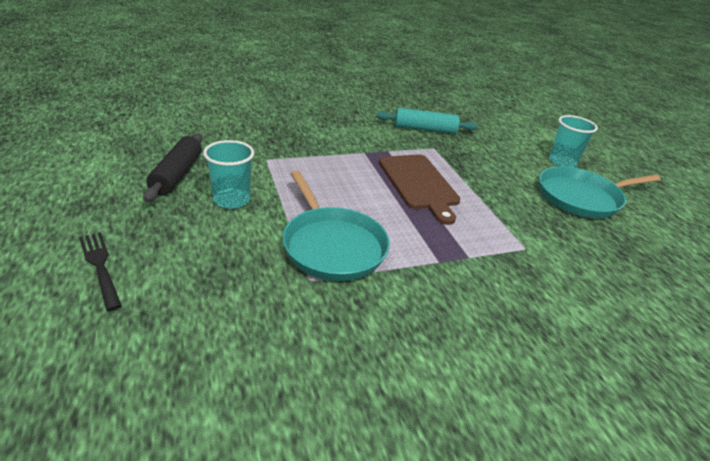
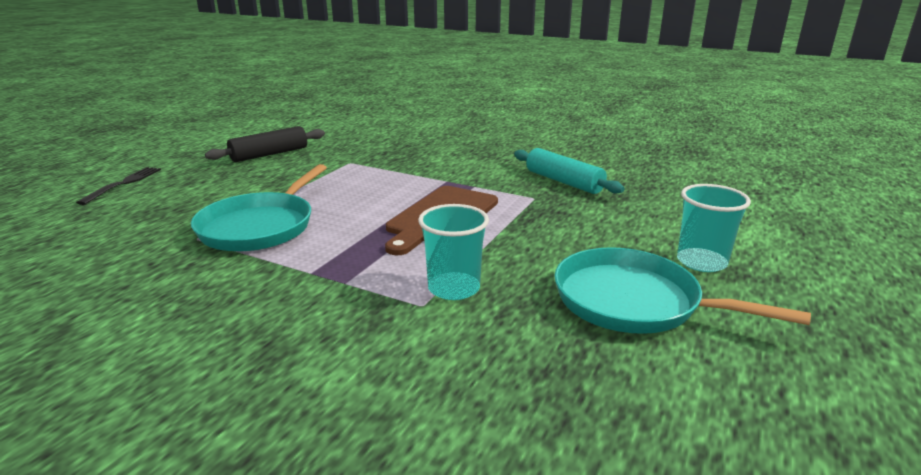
camera: 50 degrees right, 10 degrees down
(232, 200) = (266, 177): turquoise cup -> turquoise cup (454, 288)

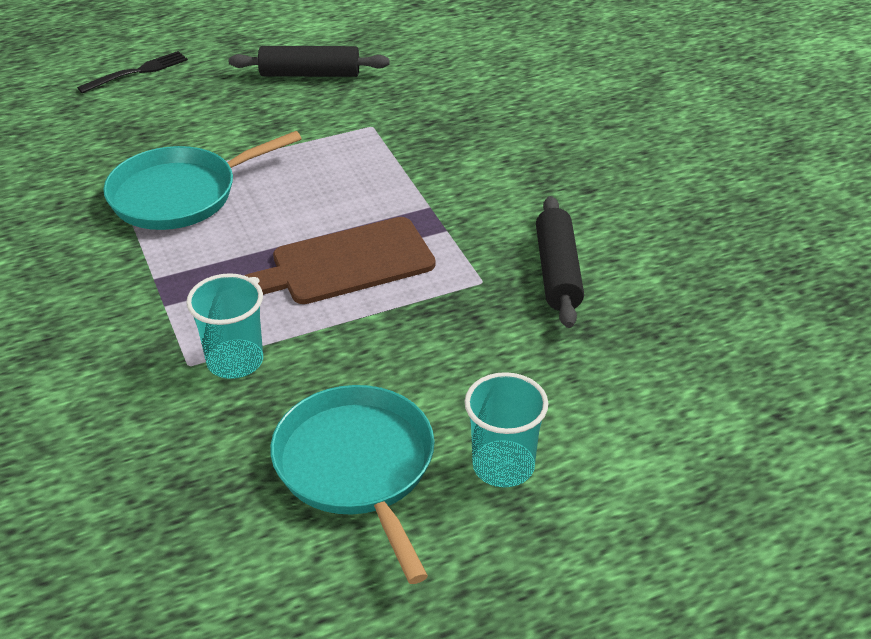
camera: 40 degrees right, 15 degrees up
(564, 182) = (558, 272): turquoise rolling pin -> black rolling pin

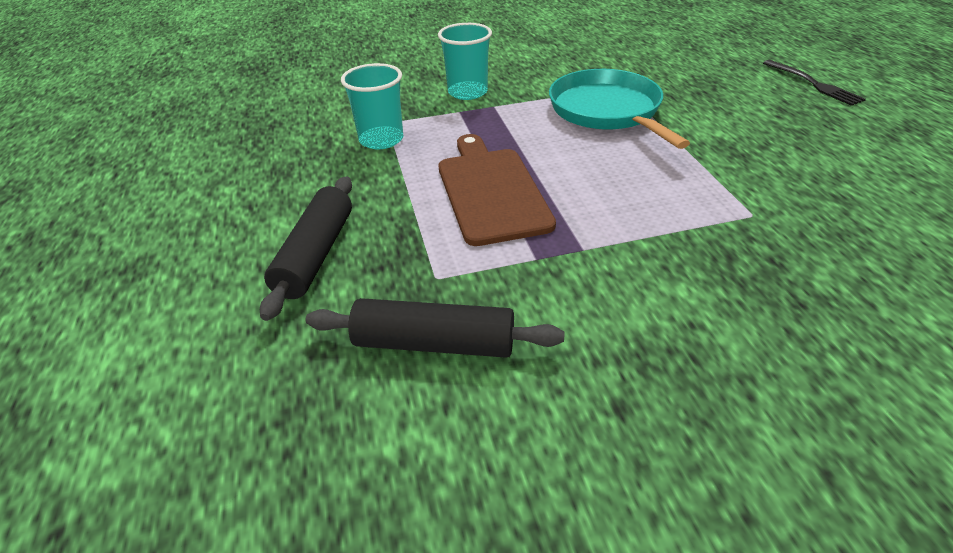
camera: 100 degrees right, 0 degrees up
(310, 74) = (859, 174): black rolling pin -> black rolling pin (315, 255)
(357, 467) = (233, 191): turquoise pan -> none
(503, 466) = (174, 266): turquoise cup -> turquoise cup (467, 92)

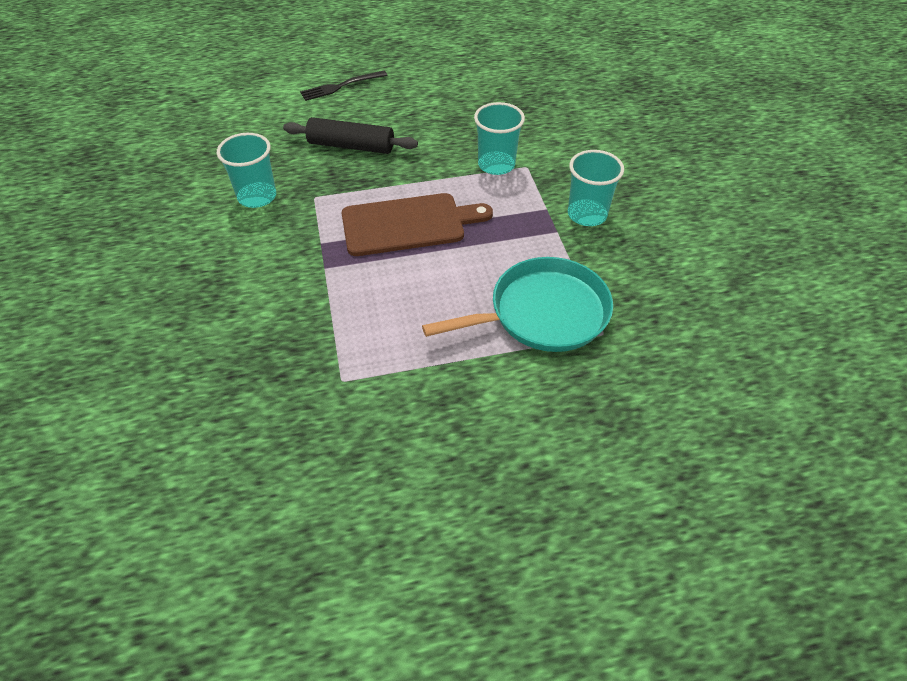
camera: 90 degrees right, 10 degrees up
(434, 344) = (257, 196): black rolling pin -> turquoise cup
(814, 84) = (616, 541): black fork -> black fork (340, 86)

